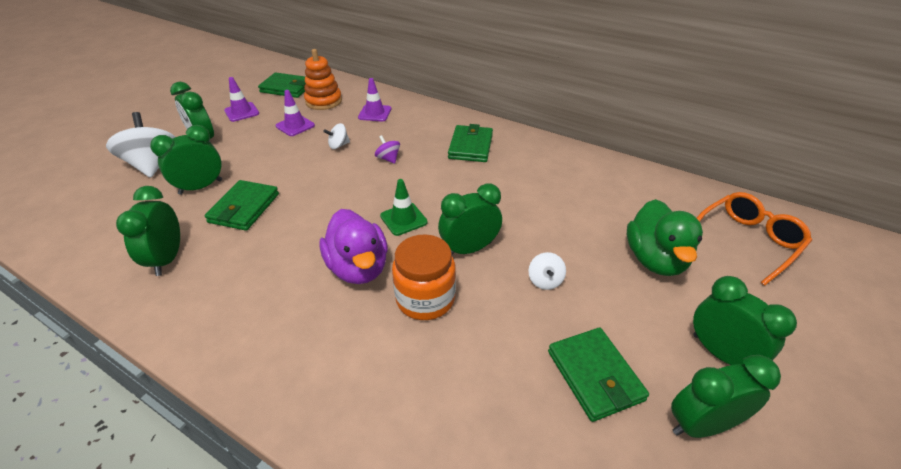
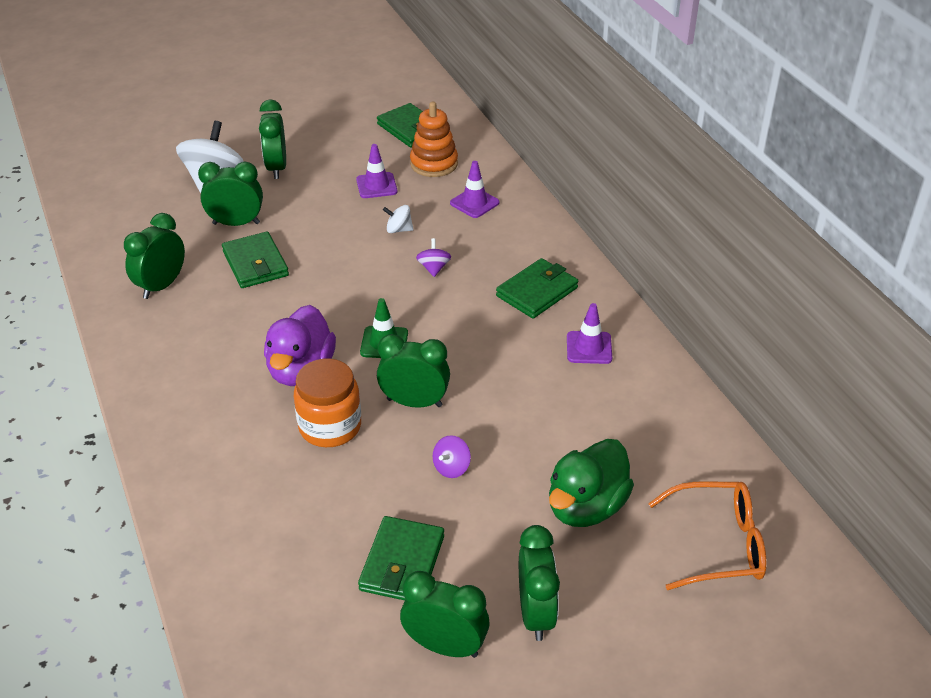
camera: 35 degrees right, 0 degrees up
(242, 112) = (338, 145): purple traffic cone -> purple traffic cone (589, 348)
(244, 208) = (255, 264): green wallet -> green wallet turned 75 degrees counterclockwise
(545, 281) = (451, 467): white spinning top -> purple spinning top

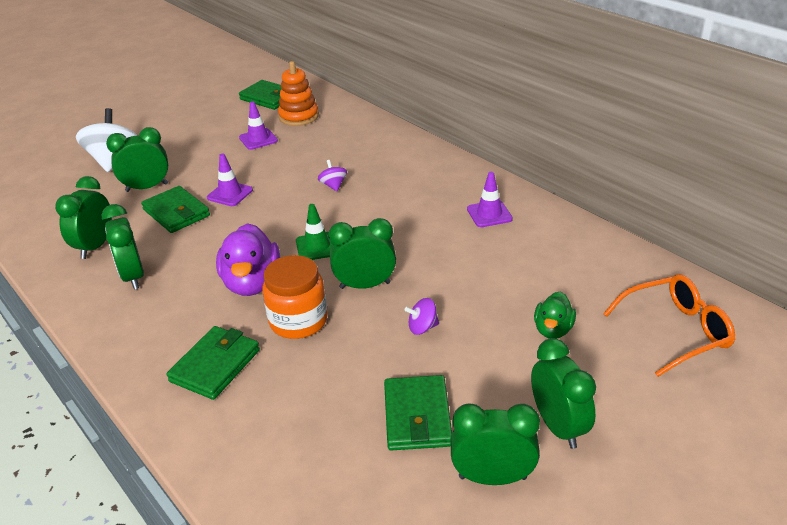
camera: 15 degrees left, 5 degrees down
(276, 168) = (167, 143): green clock -> green clock (133, 276)
(398, 230) = (291, 165): white spinning top -> none
(451, 467) = (422, 327): purple spinning top -> purple spinning top turned 60 degrees clockwise
(474, 203) = (344, 136): purple traffic cone -> purple traffic cone (230, 194)
(537, 292) = (426, 185): green wallet -> green wallet (215, 365)
(586, 507) = (553, 330): green duck -> green duck, size x0.58

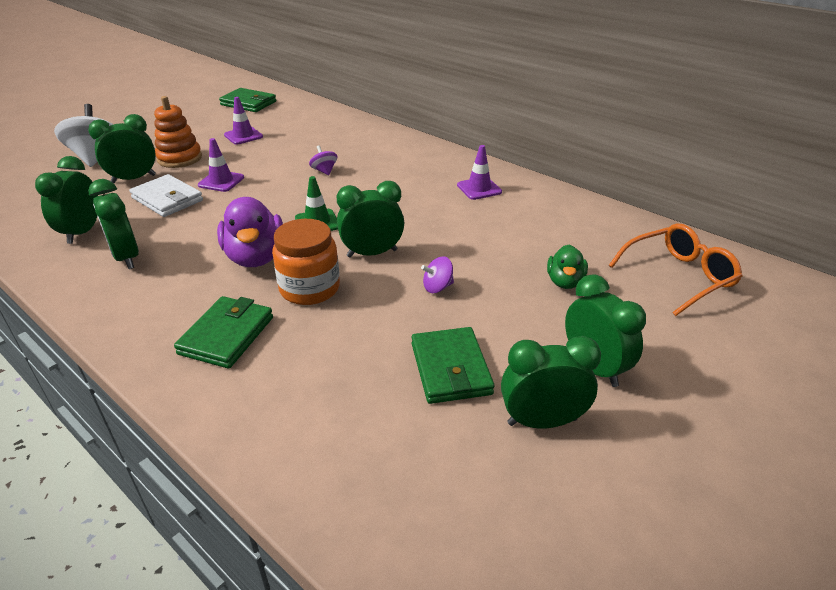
camera: 10 degrees left, 0 degrees up
(176, 213) = (167, 199): green wallet -> white wallet
(299, 116) = (280, 117): orange stacking toy -> orange stacking toy (179, 158)

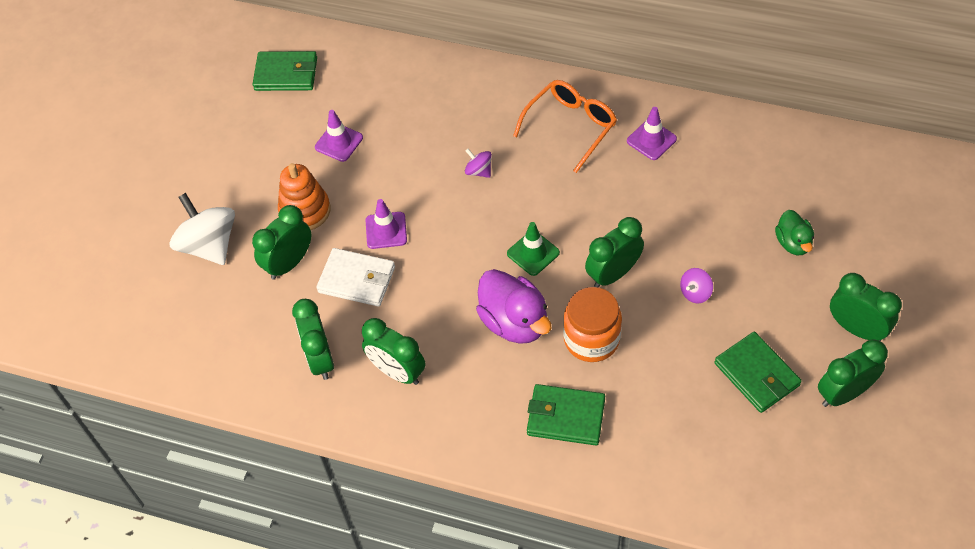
camera: 20 degrees left, 20 degrees up
(227, 335) = (566, 417): green wallet -> green wallet turned 75 degrees counterclockwise
(679, 276) = (879, 198): orange glasses -> orange glasses (571, 126)

